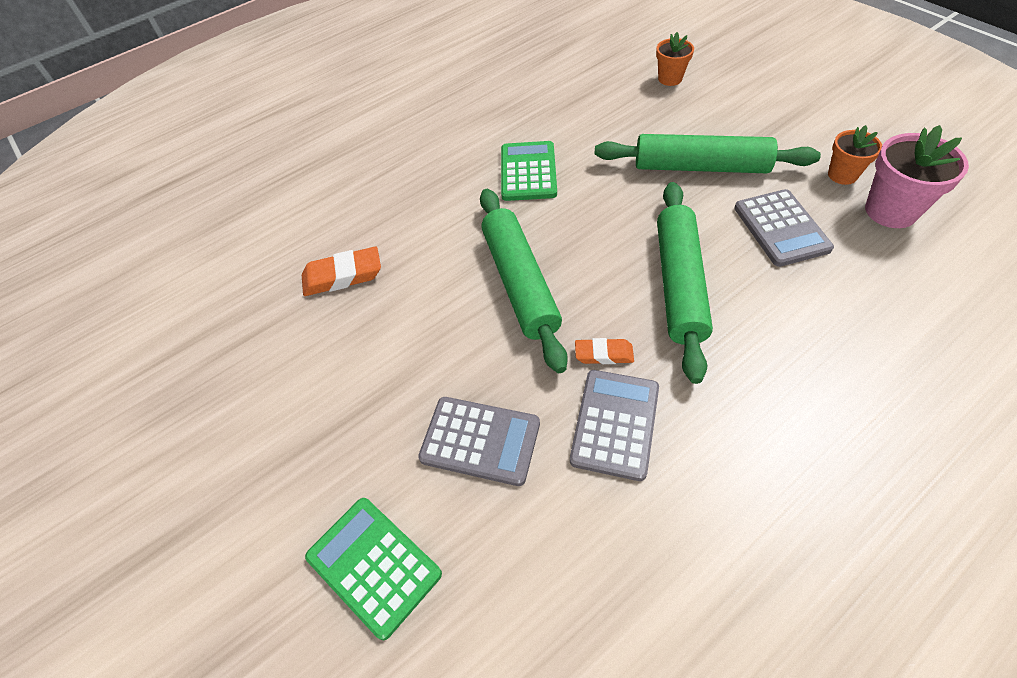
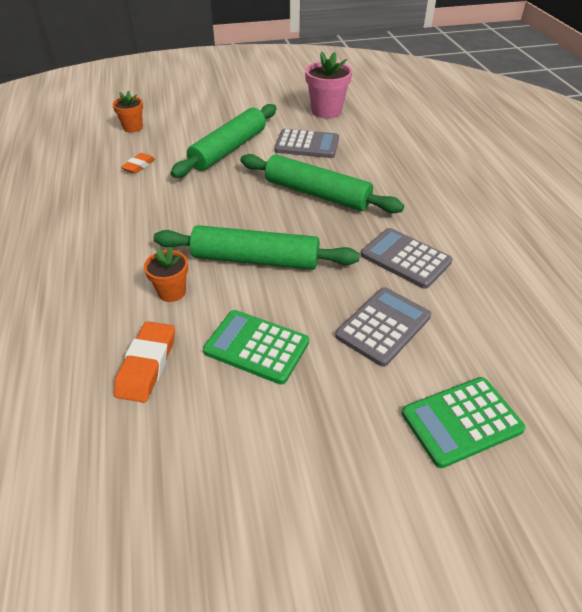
camera: 70 degrees left, 10 degrees down
(528, 172) = (146, 217): green calculator -> green calculator (256, 347)
(604, 354) = (349, 243): orange eraser -> orange eraser (138, 166)
(842, 175) = (287, 112): orange flower pot -> orange flower pot (172, 292)

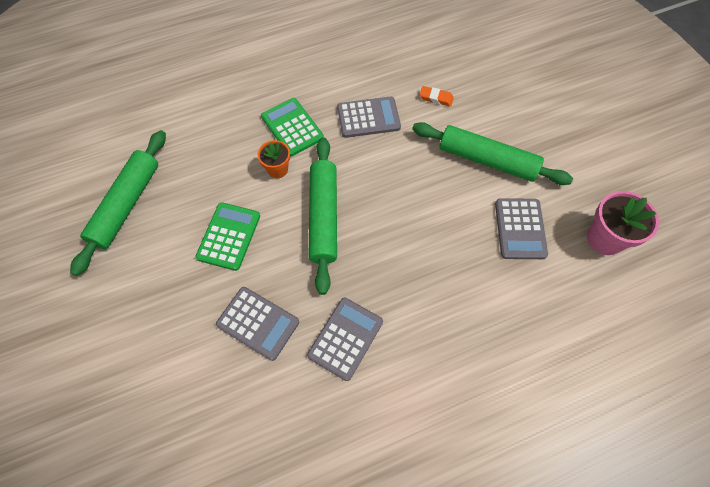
camera: 80 degrees right, 20 degrees up
(133, 127) = (500, 73): orange flower pot -> none
(136, 212) = (368, 118): none -> grey calculator
(147, 365) = (208, 175): orange eraser -> none
(317, 194) = (430, 251): green rolling pin -> green rolling pin (126, 205)
(461, 421) = (169, 382): green calculator -> green calculator (292, 127)

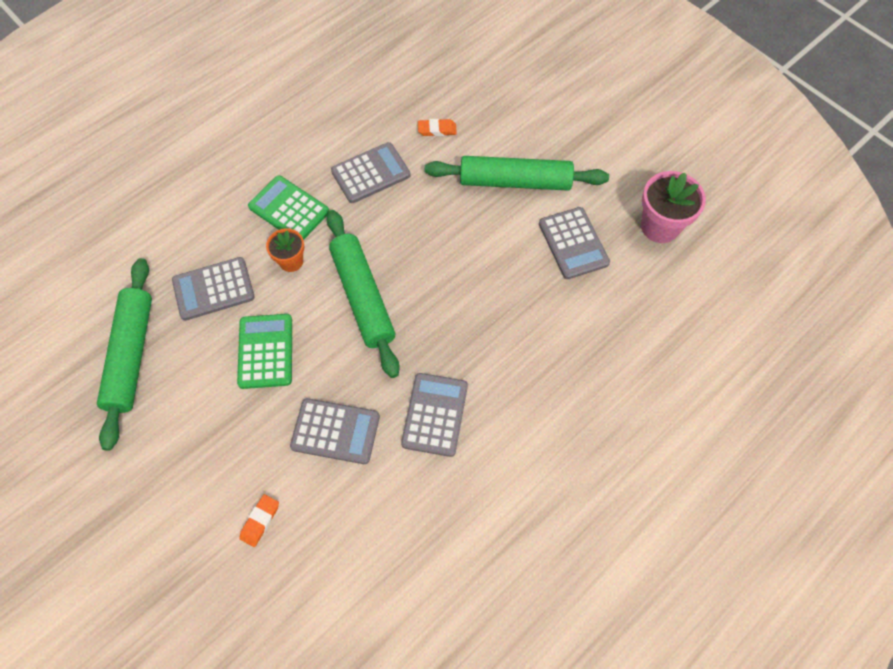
camera: 20 degrees left, 0 degrees up
(168, 377) = (260, 521): none -> orange eraser
(209, 172) = (213, 289): none -> grey calculator

